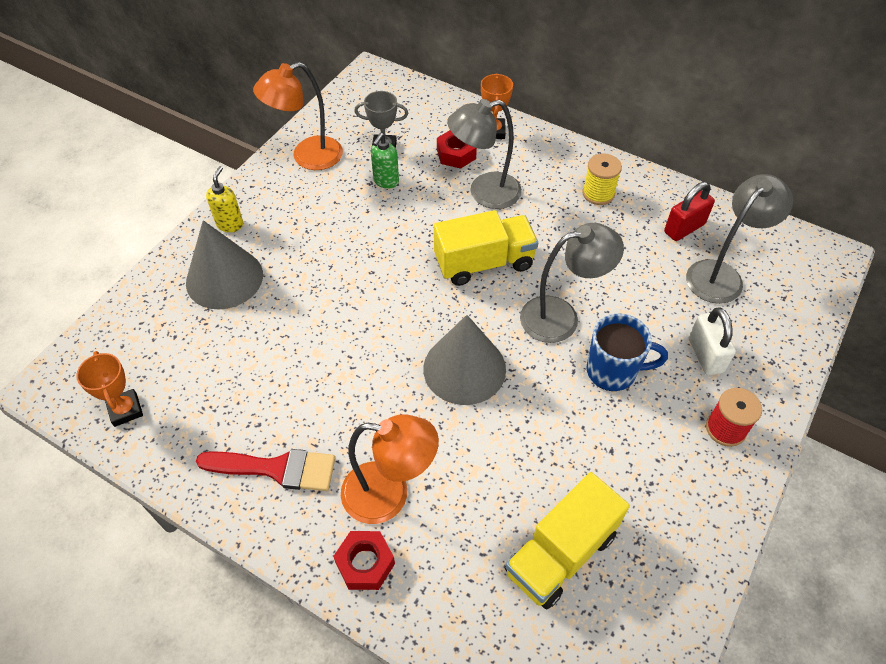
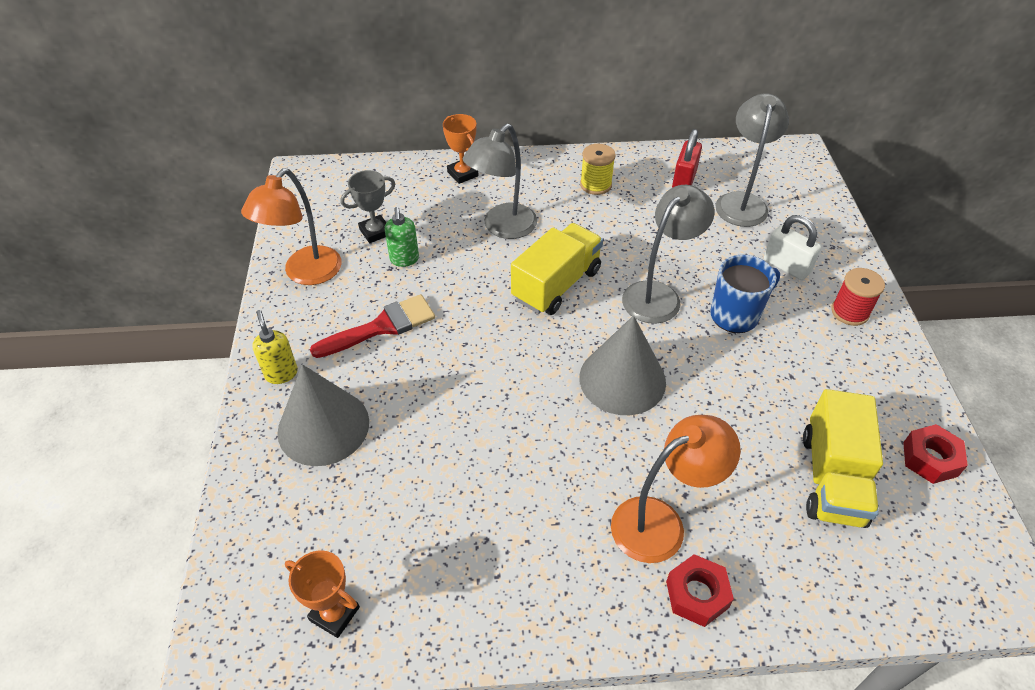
camera: 35 degrees left, 5 degrees down
(276, 469) = (541, 567): red brush -> red brush (381, 327)
(456, 154) = (447, 207): red nut -> red nut (930, 459)

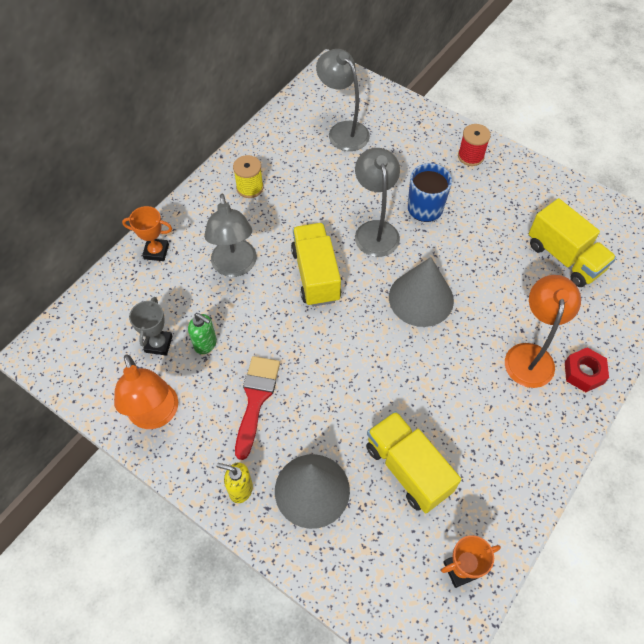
camera: 50 degrees left, 10 degrees up
(412, 491) = (408, 469): none -> yellow truck
(684, 180) = (295, 142): red padlock -> none
(786, 266) = (413, 154): white padlock -> none
(930, 459) = (586, 208): red nut -> none

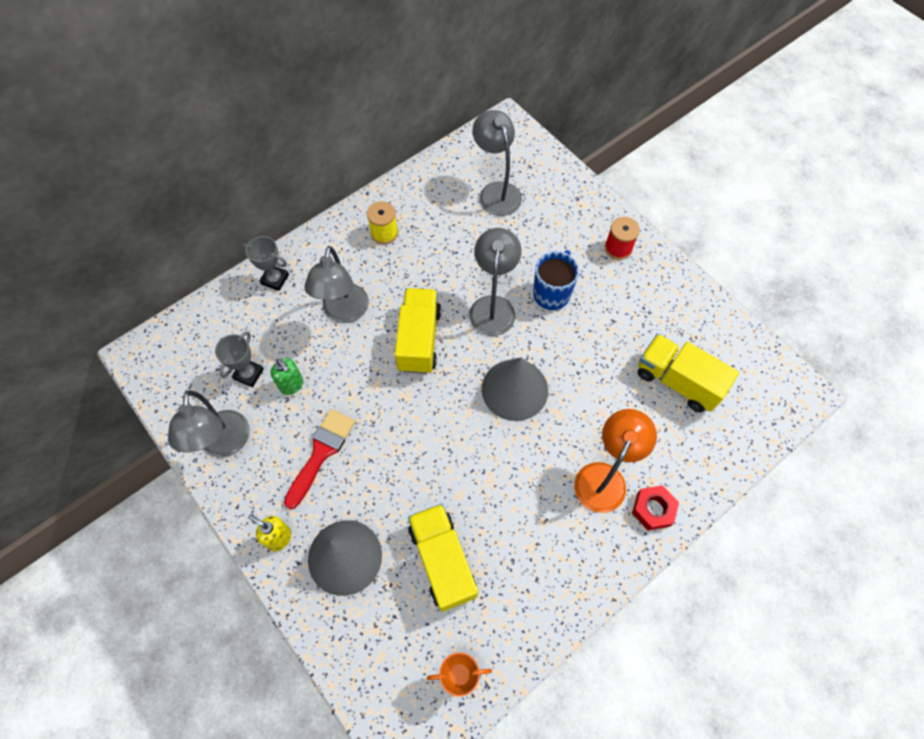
camera: 15 degrees right, 5 degrees up
(156, 252) = (275, 279): orange trophy -> grey trophy
(156, 416) = (224, 444): orange lamp -> grey lamp
(564, 257) = (677, 381): yellow truck -> yellow truck turned 150 degrees clockwise

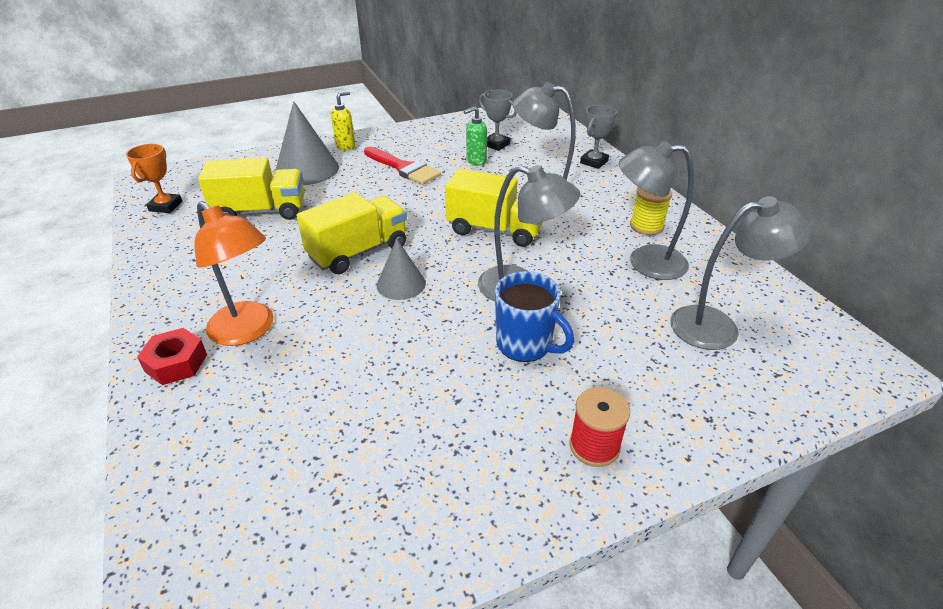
camera: 105 degrees right, 25 degrees down
(224, 444) = (437, 132): grey lamp -> grey lamp (645, 262)
(514, 389) = (401, 284): grey cone -> grey cone, size x0.60
(677, 381) = (321, 449): yellow truck -> yellow truck (358, 252)

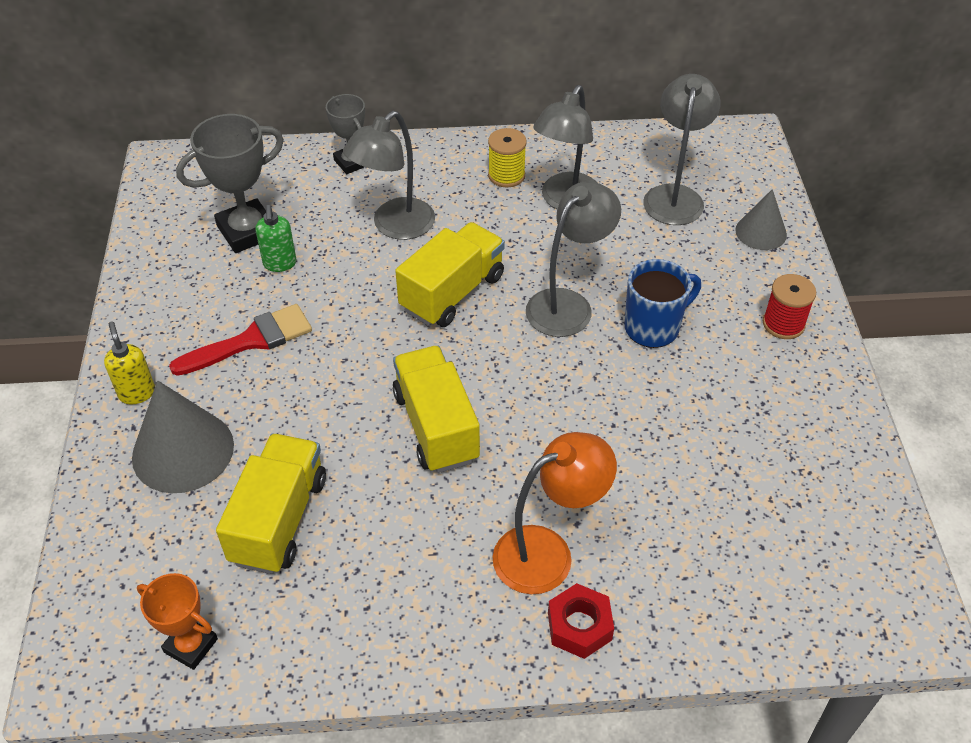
camera: 70 degrees left, 10 degrees up
(401, 284) = (518, 399): grey cone -> grey cone (761, 232)
(496, 144) = (247, 231): grey trophy -> grey trophy, size x1.64

